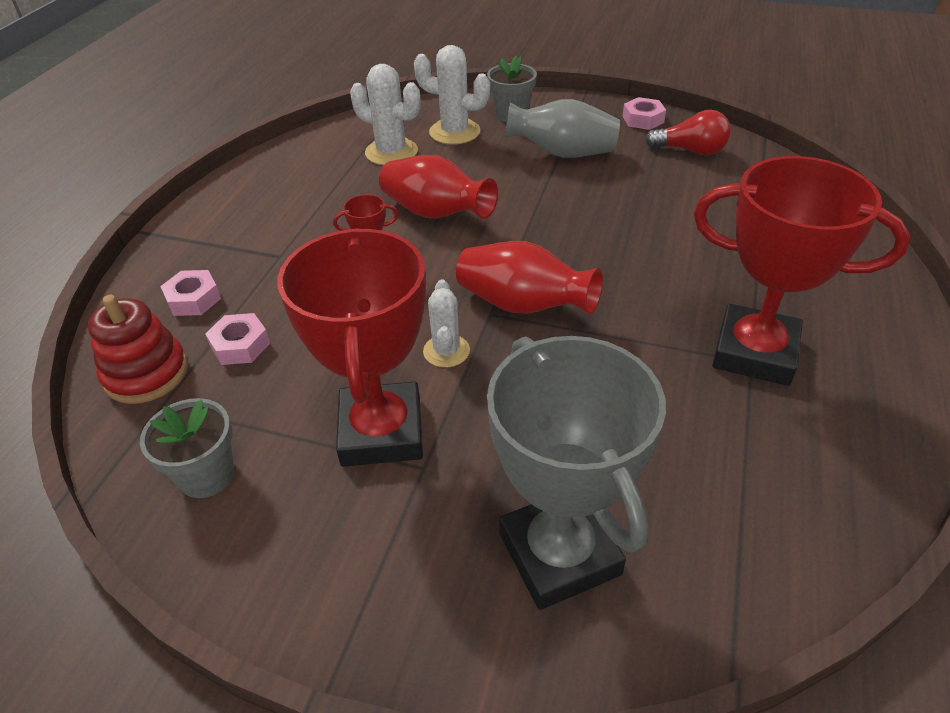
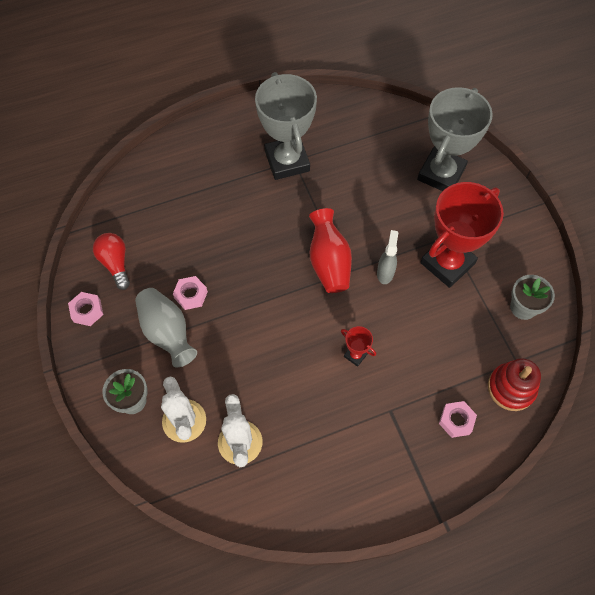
camera: 130 degrees left, 20 degrees up
(240, 345) = (460, 364): pink nut -> pink nut (191, 295)
(436, 213) = (287, 358): red vase -> none
(446, 351) = (385, 272): white cactus -> grey spray bottle
(754, 352) = (287, 161): red trophy -> grey trophy

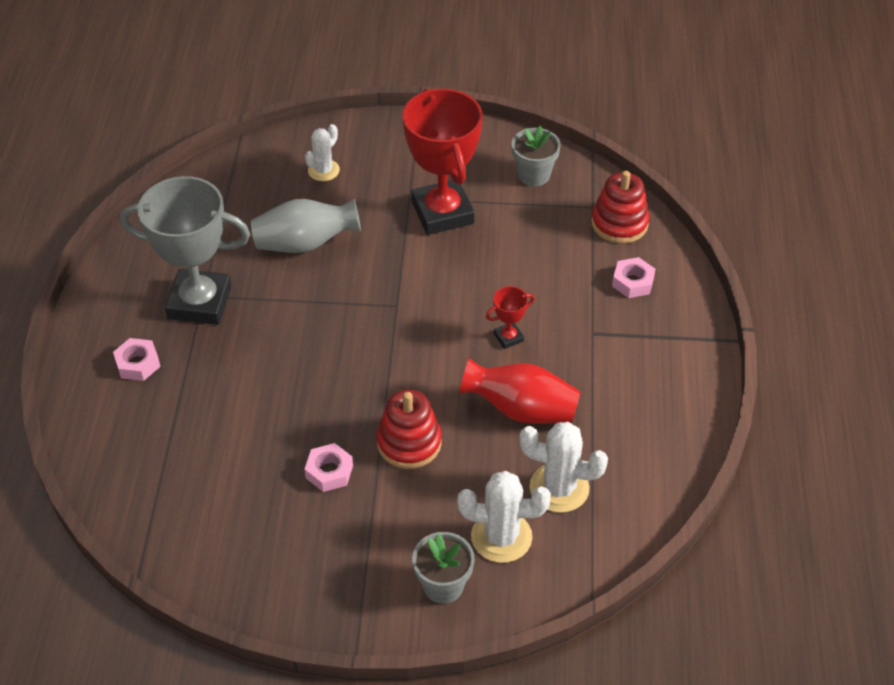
camera: 65 degrees left, 15 degrees down
(87, 311) = (279, 599): pink nut -> pink nut (138, 364)
(115, 263) = (225, 542): red light bulb -> none
(167, 332) = (368, 515): grey vase -> grey vase (305, 244)
(234, 331) = (409, 443): none -> red stacking toy
(329, 262) = (372, 316): red vase -> red vase (521, 410)
(385, 272) = (420, 270): grey spray bottle -> none
(441, 174) = (323, 170): grey trophy -> white cactus

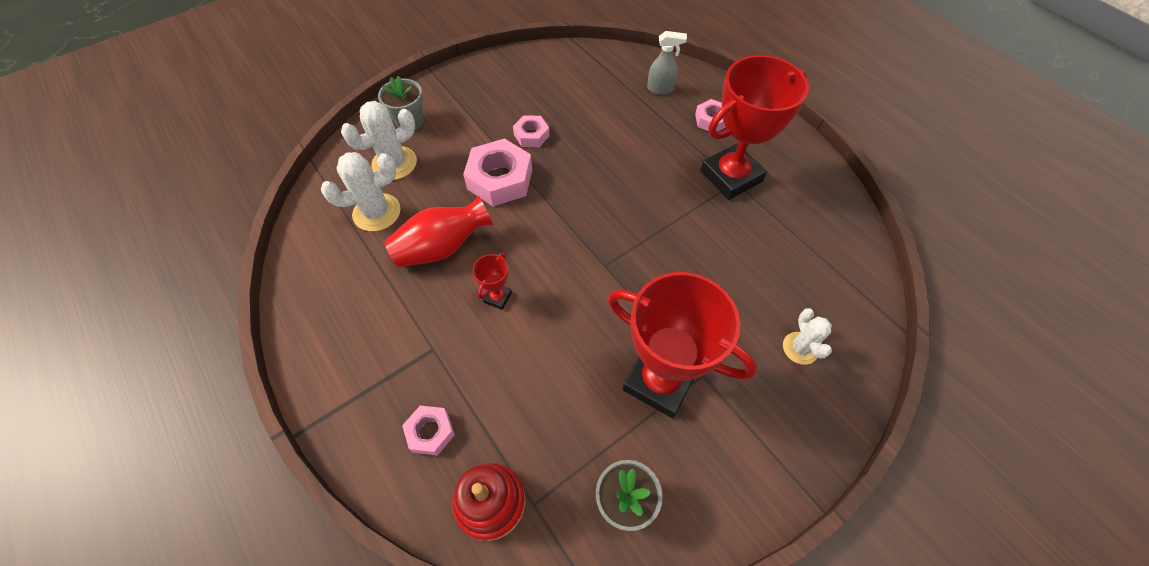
camera: 140 degrees right, 10 degrees up
(135, 433) = (660, 89): none -> grey spray bottle
(200, 302) = (731, 176): grey trophy -> red trophy
(305, 244) = (725, 267): grey vase -> none
(409, 443) = (500, 179): red stacking toy -> pink nut

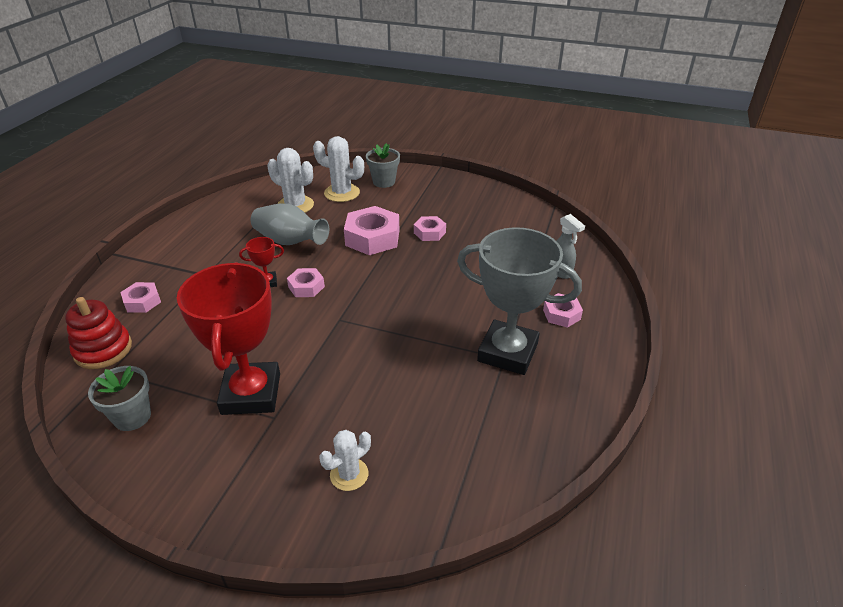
camera: 55 degrees right, 20 degrees down
(442, 247) = (290, 242): red vase -> grey vase
(534, 268) = (306, 287): none -> pink nut
(731, 176) = (507, 352): red trophy -> grey trophy

